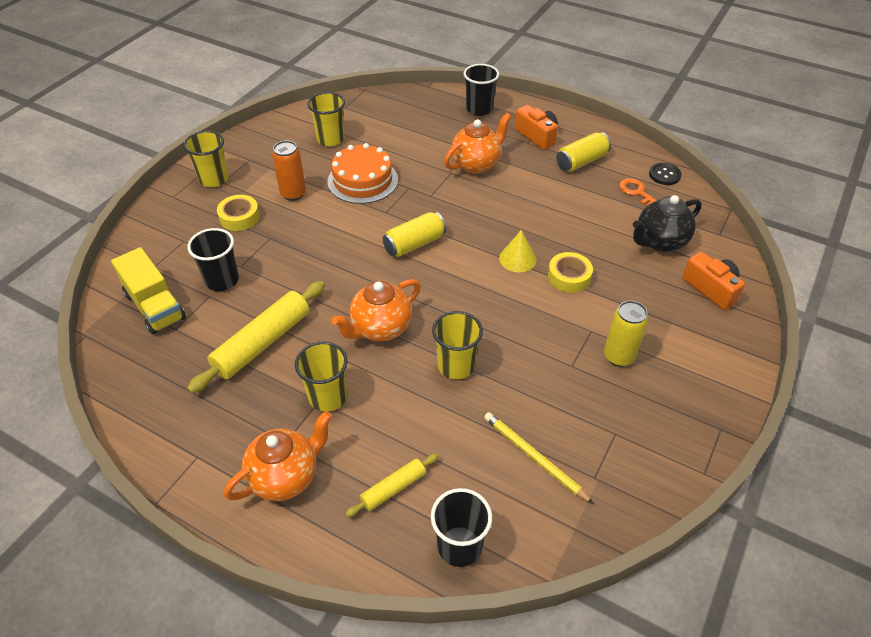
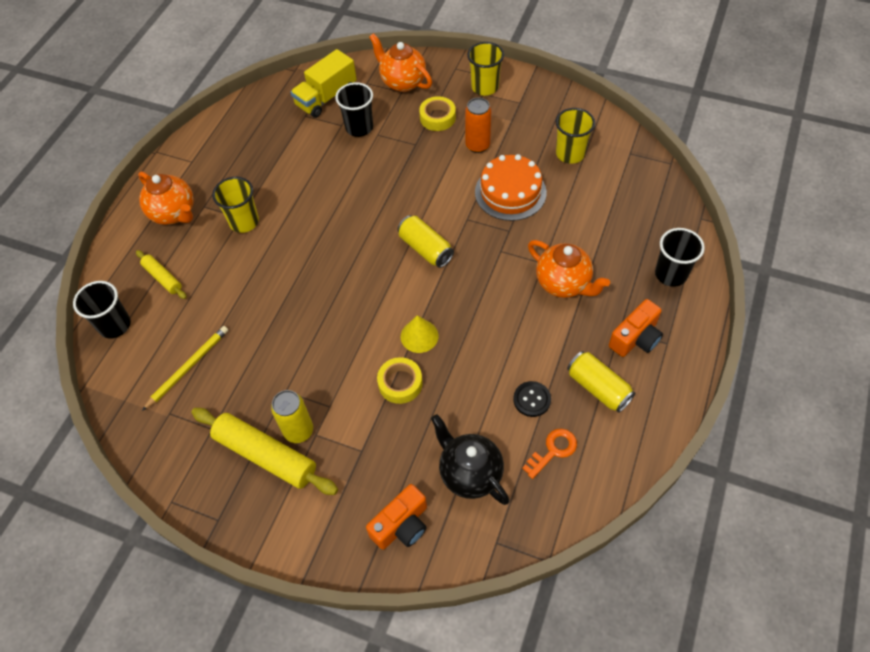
camera: 85 degrees right, 10 degrees up
(262, 343) = (295, 170): yellow rolling pin -> yellow rolling pin (265, 455)
(380, 328) = (317, 242): orange teapot -> orange teapot (402, 82)
(456, 366) = (280, 301): yellow cup -> none
(664, 175) = (597, 483): black button -> black button (532, 399)

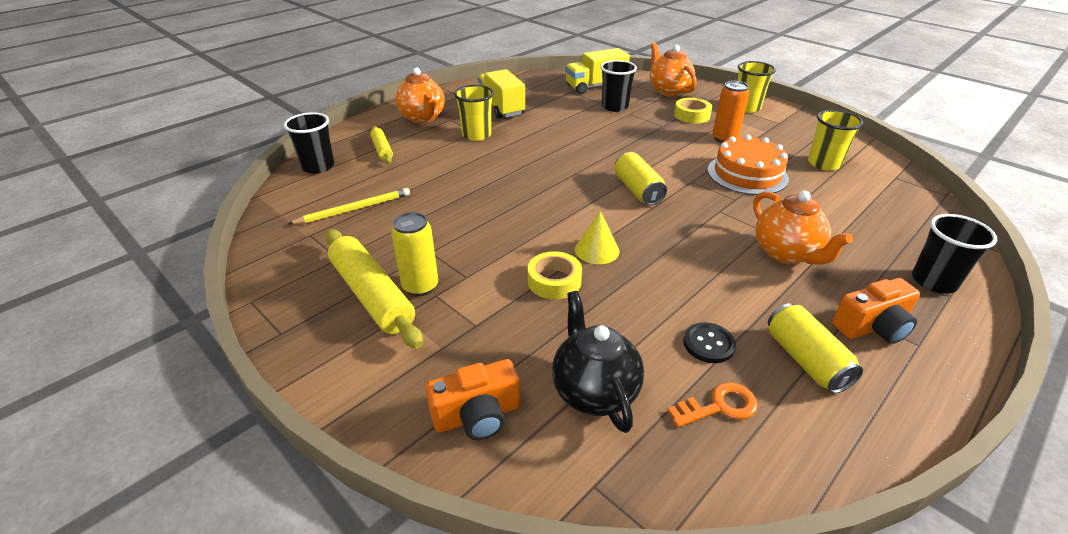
camera: 20 degrees right, 20 degrees down
(246, 168) = (501, 108): none -> yellow truck

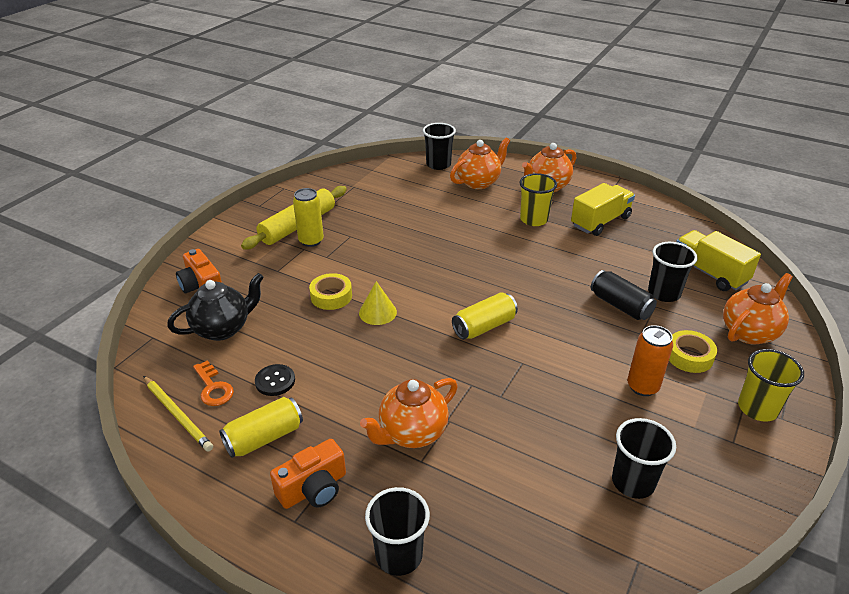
camera: 75 degrees right, 0 degrees up
(354, 209) = (389, 193): yellow pencil -> yellow pencil (177, 414)
(382, 150) = (479, 182): yellow rolling pin -> orange teapot
(625, 125) = (620, 306): none -> black can
(747, 174) = (562, 406): orange cake -> none
(824, 163) = (633, 482): yellow cup -> black cup
(872, 326) = (313, 488): orange camera -> orange camera turned 90 degrees counterclockwise

